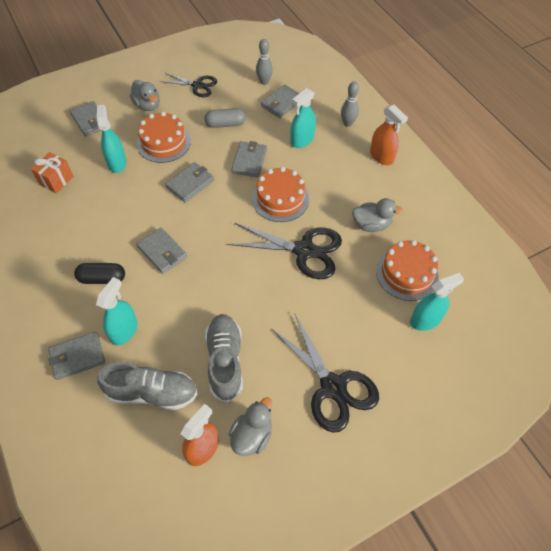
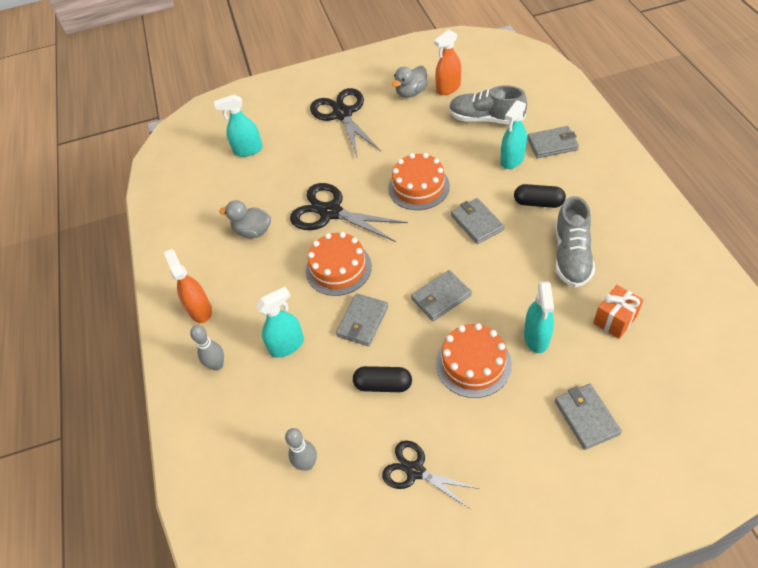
camera: 160 degrees left, 5 degrees down
(147, 105) = (497, 437): grey duck -> none
(225, 124) = (383, 385): grey capsule -> black capsule
(225, 361) = (424, 134): grey shoe -> grey shoe (571, 255)
(282, 103) = (293, 414): grey wallet -> none
(407, 273) = (243, 185): orange cake -> orange cake (418, 187)

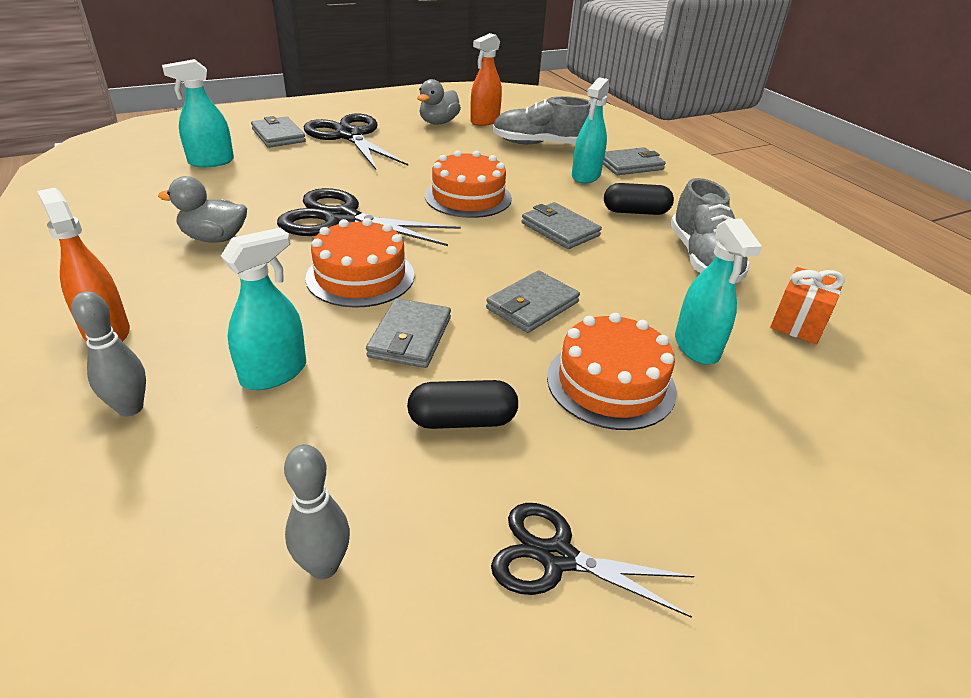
camera: 20 degrees left, 15 degrees down
(586, 417) = (825, 446): grey wallet -> grey wallet (278, 135)

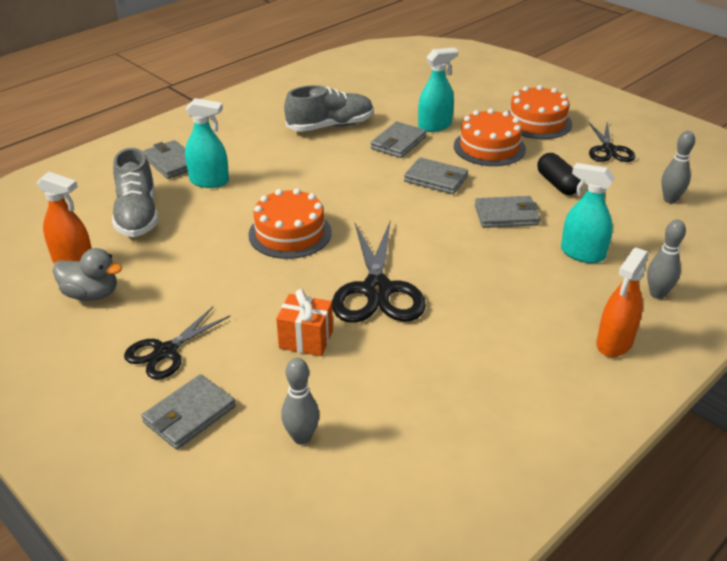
camera: 105 degrees left, 0 degrees up
(211, 162) = (301, 437): turquoise spray bottle -> grey bowling pin
(214, 238) = (460, 350): grey duck -> none
(349, 136) = (165, 352): black scissors -> black scissors, size x0.62
(360, 276) = (456, 253): orange cake -> orange cake (537, 122)
(560, 229) = (322, 182): grey wallet -> grey wallet (398, 143)
(635, 212) = (270, 154): black capsule -> none
(798, 323) = (386, 99): orange gift -> orange gift (306, 339)

